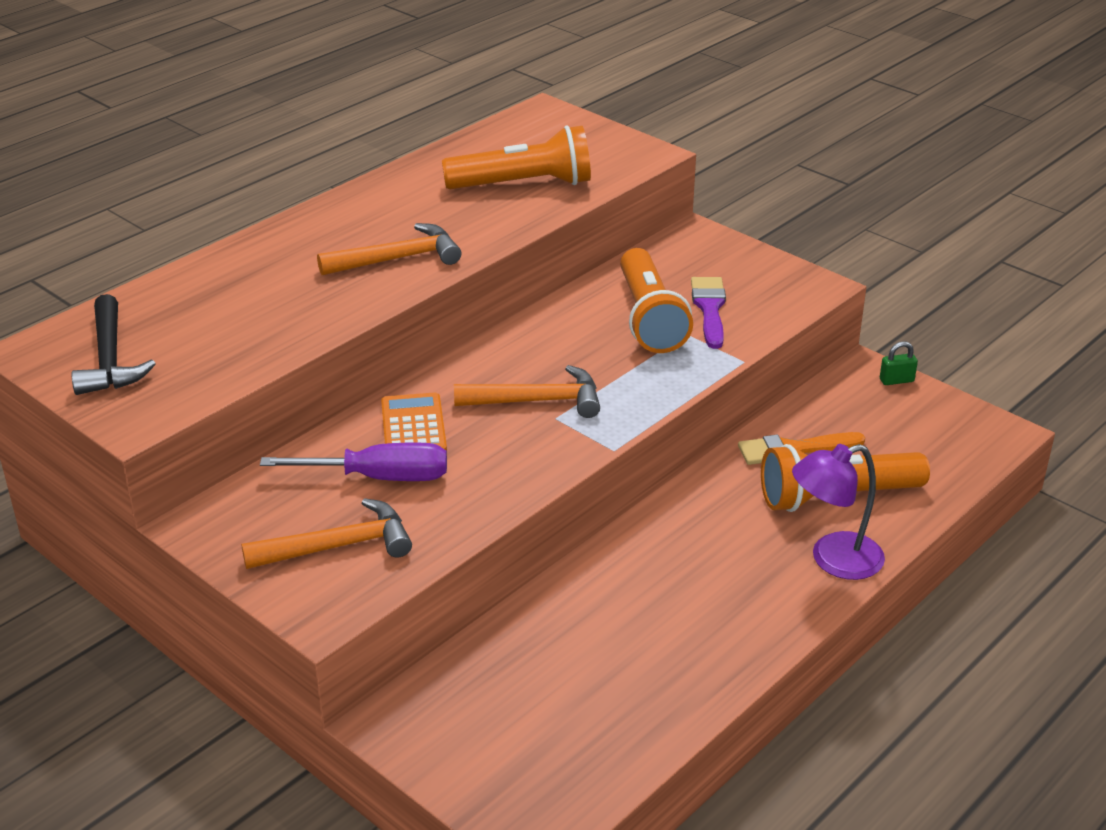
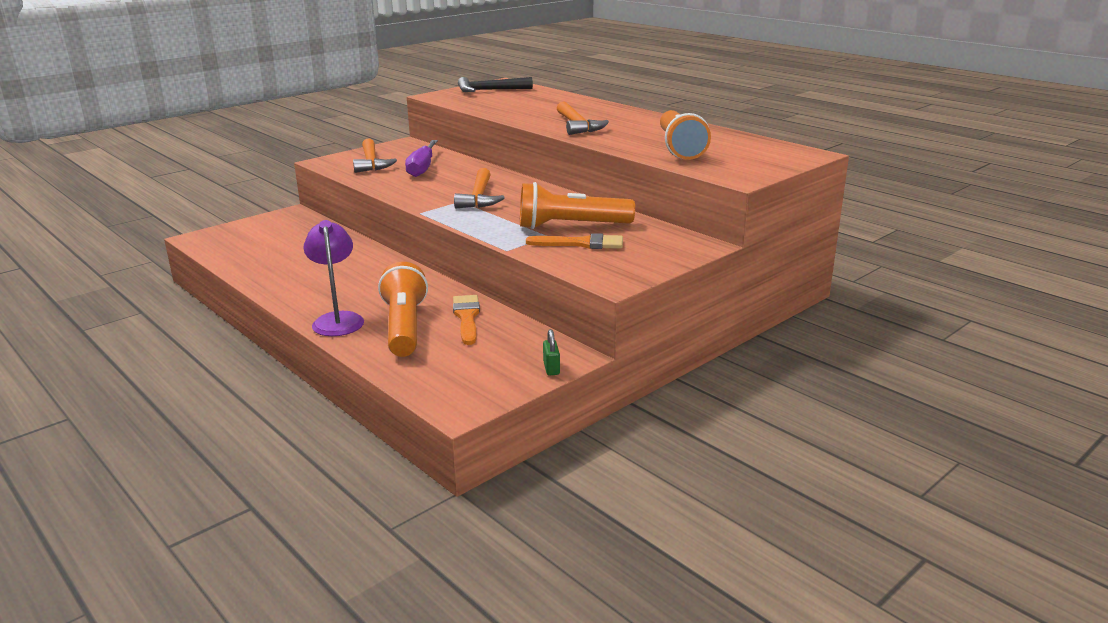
camera: 95 degrees right, 10 degrees down
(413, 427) = (465, 173): orange calculator -> none
(709, 309) = (581, 243): purple brush -> orange brush

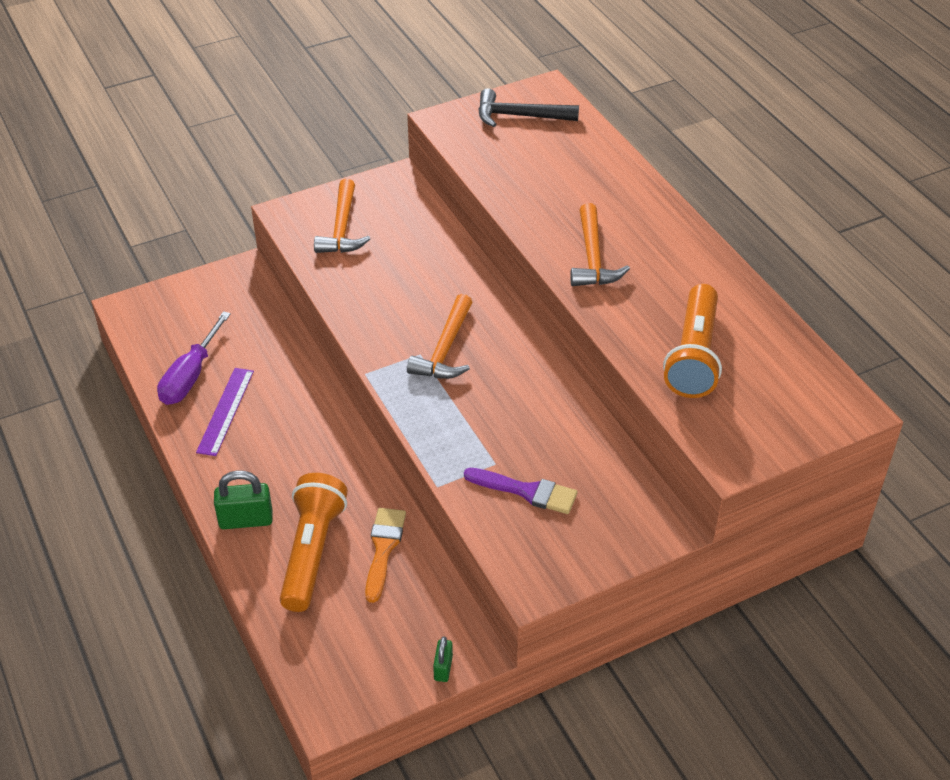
camera: 15 degrees right, 20 degrees up
(300, 272) = (226, 411): none -> purple ruler
(338, 319) = (246, 520): purple lamp -> green padlock
(422, 168) = (400, 256): purple screwdriver -> purple screwdriver (191, 375)
(570, 226) = (529, 446): orange flashlight -> none
(581, 243) = (527, 491): orange brush -> purple brush

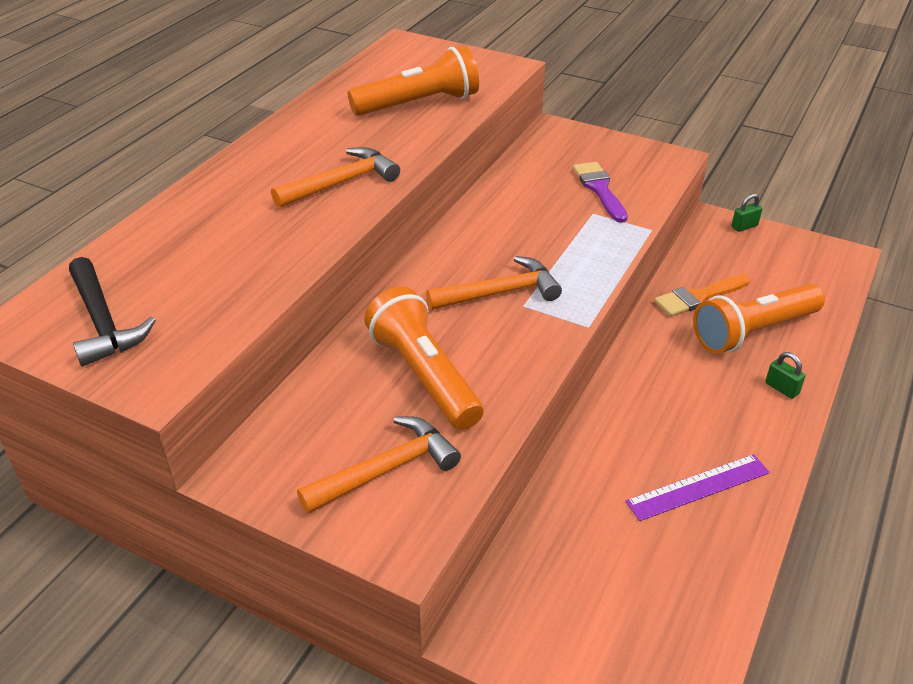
camera: 125 degrees left, 5 degrees down
(191, 375) = (692, 554): purple screwdriver -> none
(246, 520) = (781, 388): green padlock -> green padlock, size x0.58
(400, 274) = (424, 375): none -> orange flashlight

